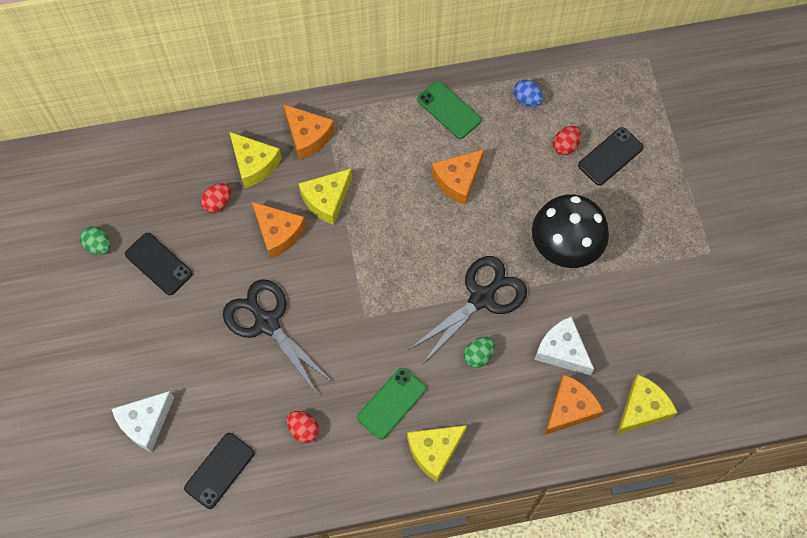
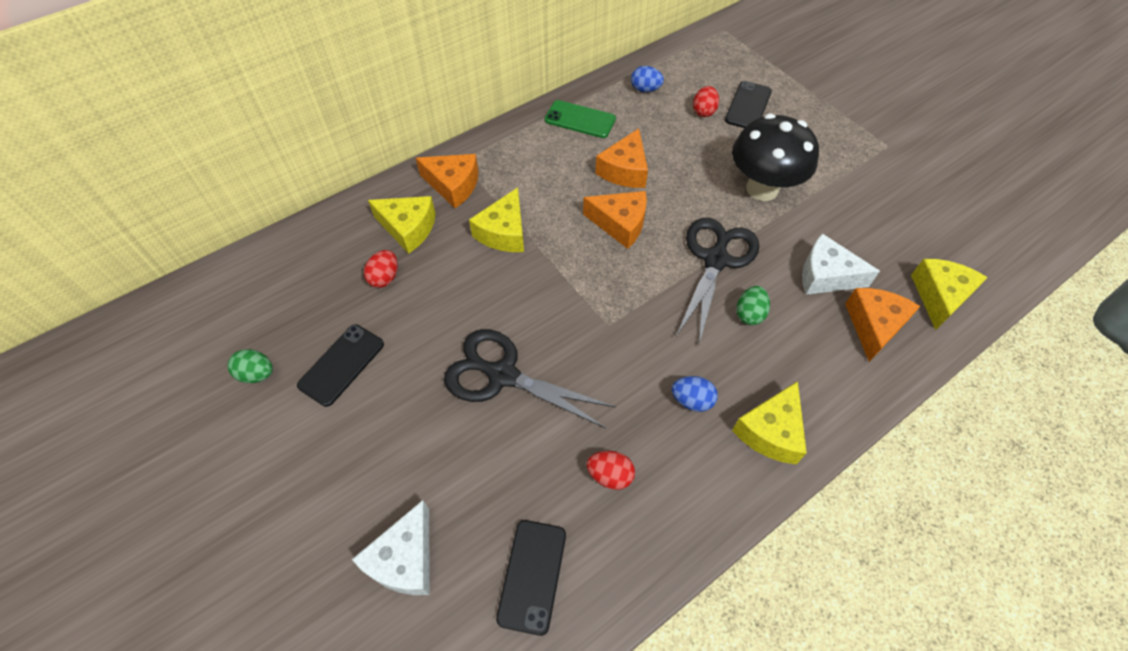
camera: 25 degrees left, 10 degrees down
(158, 264) = (342, 365): black phone -> black phone turned 75 degrees counterclockwise
(278, 233) = (468, 281): orange cheese -> orange cheese (620, 224)
(392, 403) = (691, 400): green phone -> blue egg

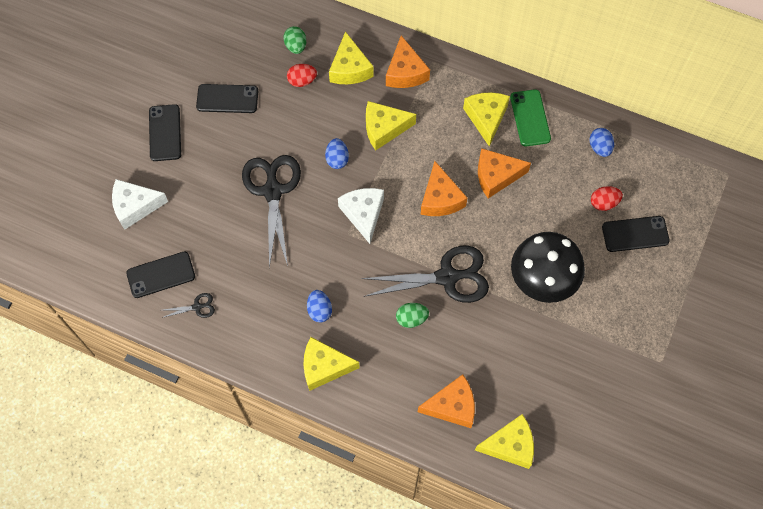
camera: 60 degrees right, 10 degrees up
(257, 374) = (195, 59): green egg -> green egg (296, 46)
(327, 462) = (165, 133): none -> black phone
(508, 291) = (337, 159): none -> blue egg
(556, 149) = (486, 118): none -> yellow cheese
(609, 548) = (197, 307): none -> black scissors
(610, 475) = (241, 286): red egg -> none
(826, 276) = (480, 358): white cheese -> white cheese (363, 214)

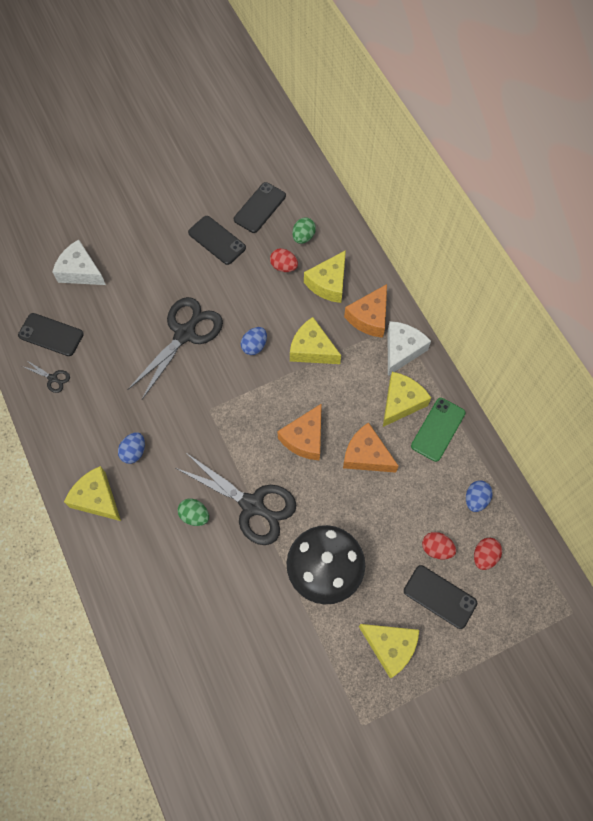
camera: 40 degrees right, 0 degrees up
(165, 133) = (150, 233): black phone -> black phone (260, 208)
(363, 214) = (234, 404): white cheese -> white cheese (402, 350)
(452, 406) = (160, 612): orange cheese -> none
(510, 445) = (174, 684): yellow cheese -> yellow cheese (390, 646)
(640, 182) = (484, 556): none -> red egg

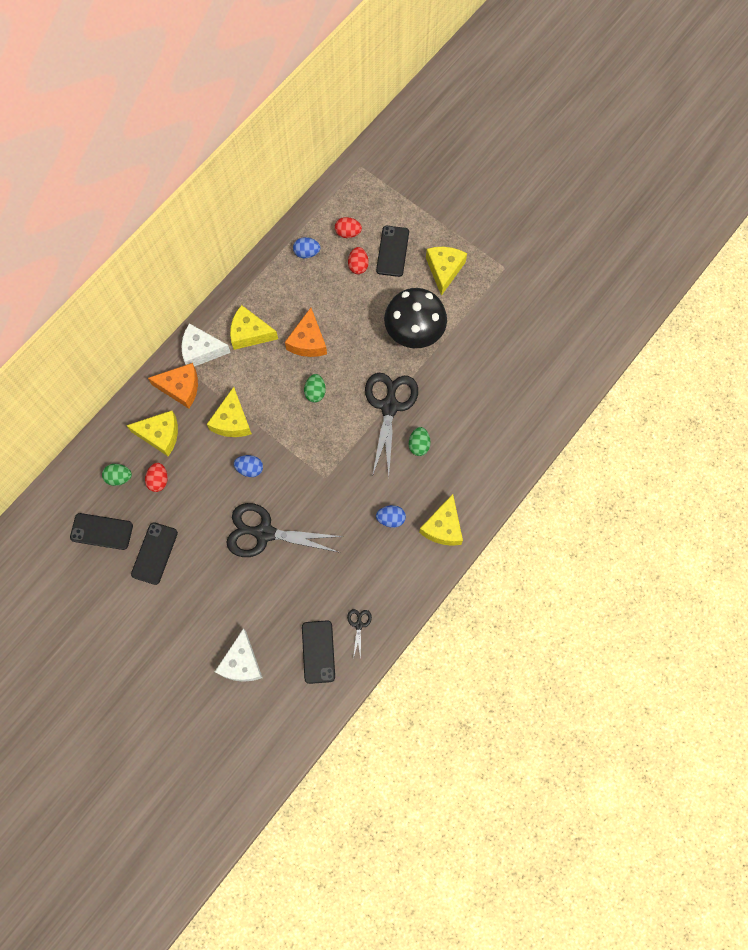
camera: 115 degrees left, 5 degrees up
(305, 438) = (315, 392): orange cheese -> green egg
(438, 429) = (261, 298): green phone -> none

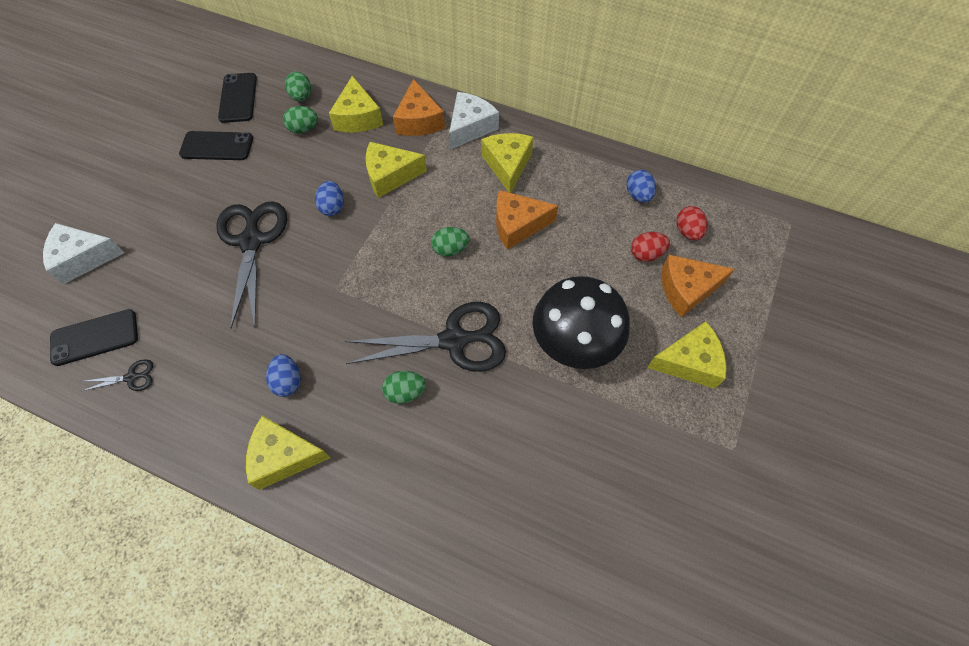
camera: 75 degrees right, 10 degrees down
(158, 480) = (303, 129): red egg -> green egg
(201, 350) = (470, 127): white cheese -> white cheese turned 45 degrees clockwise
(392, 251) = (686, 289): black phone -> orange cheese

